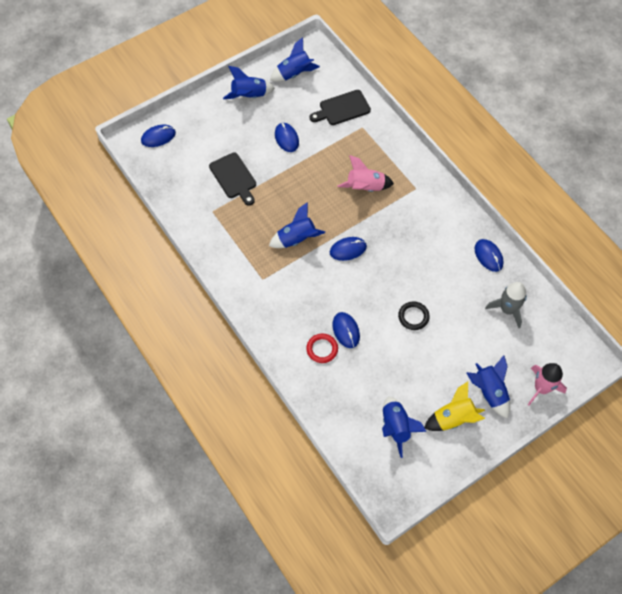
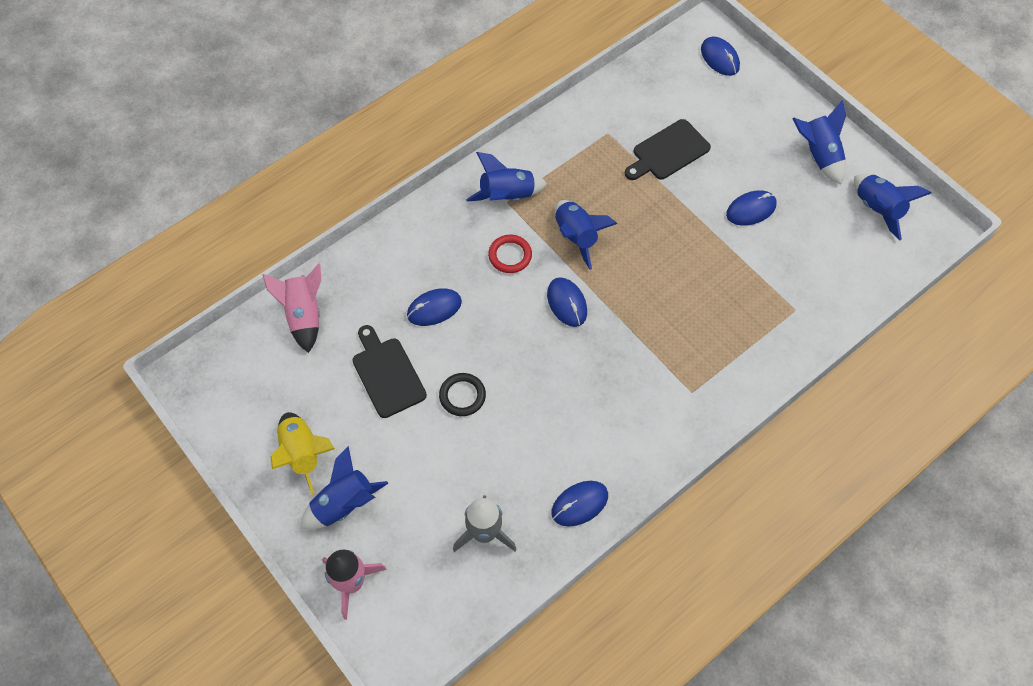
camera: 85 degrees right, 0 degrees up
(322, 349) = (404, 281): red ring -> red ring (510, 255)
(342, 108) = (825, 279): black cutting board -> black cutting board (387, 374)
(365, 188) = (680, 320): pink rocket -> pink rocket (304, 315)
(396, 427) = (289, 379): blue rocket -> blue rocket (507, 196)

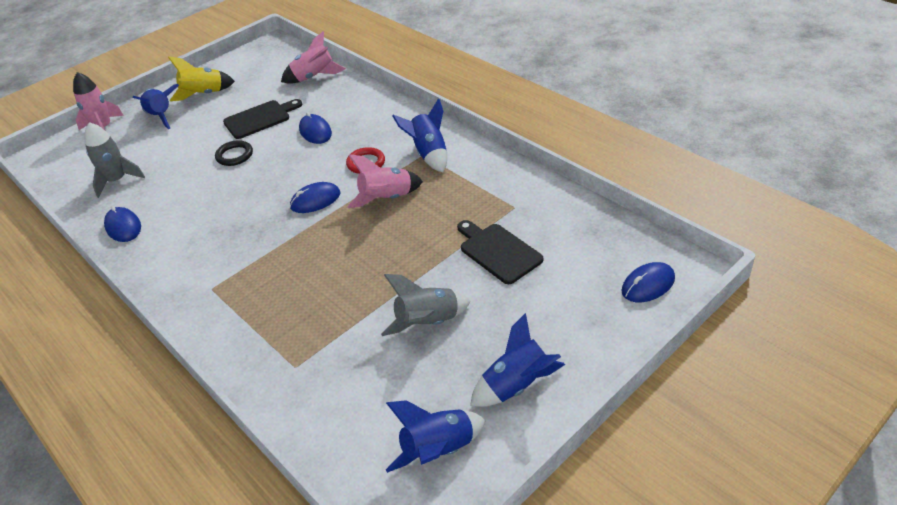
camera: 90 degrees right, 20 degrees down
(576, 237) = (386, 199): blue rocket -> pink rocket
(751, 209) = (428, 323): blue mouse -> grey rocket

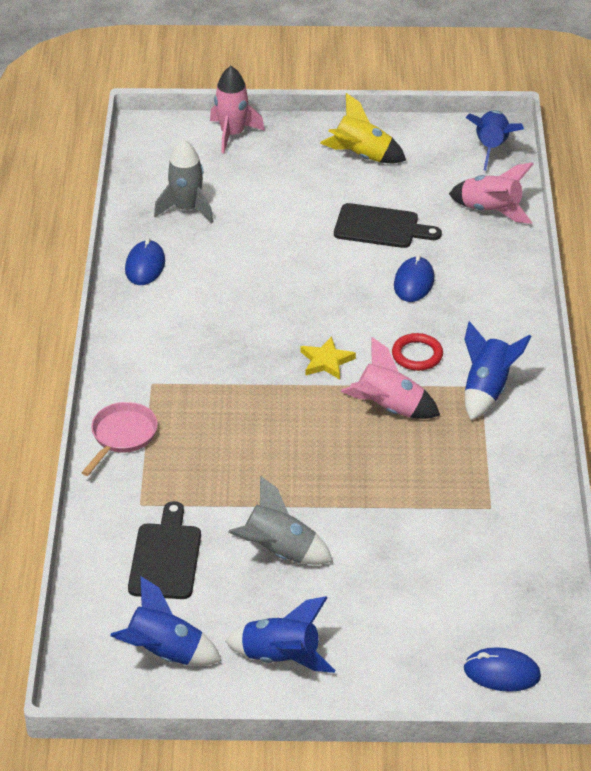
camera: 40 degrees right, 0 degrees up
(161, 116) = (296, 157): blue rocket -> blue rocket (492, 148)
(228, 335) = (122, 436): none -> pink pan
(234, 155) = (312, 255): black ring -> none
(315, 200) = (326, 361): blue mouse -> yellow star
(498, 251) = (417, 537): black cutting board -> black cutting board (165, 557)

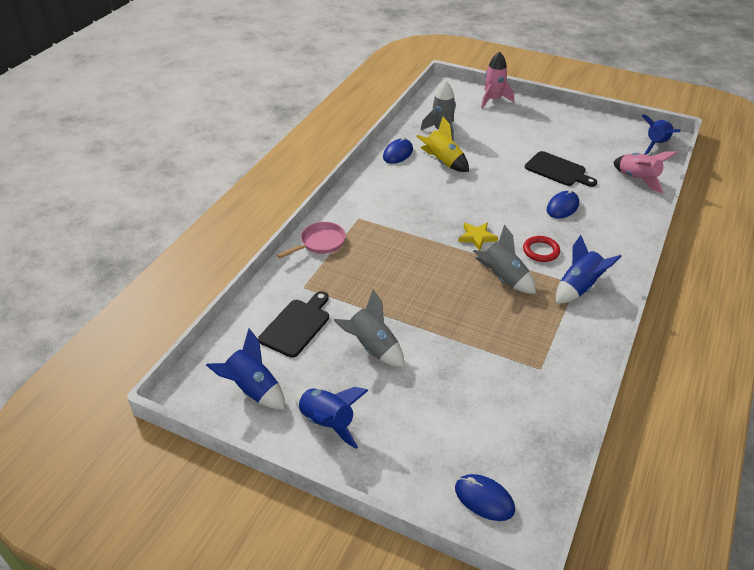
camera: 25 degrees right, 0 degrees up
(361, 156) = (567, 129): yellow rocket -> yellow rocket (442, 162)
(389, 408) = (502, 278): pink rocket -> grey rocket

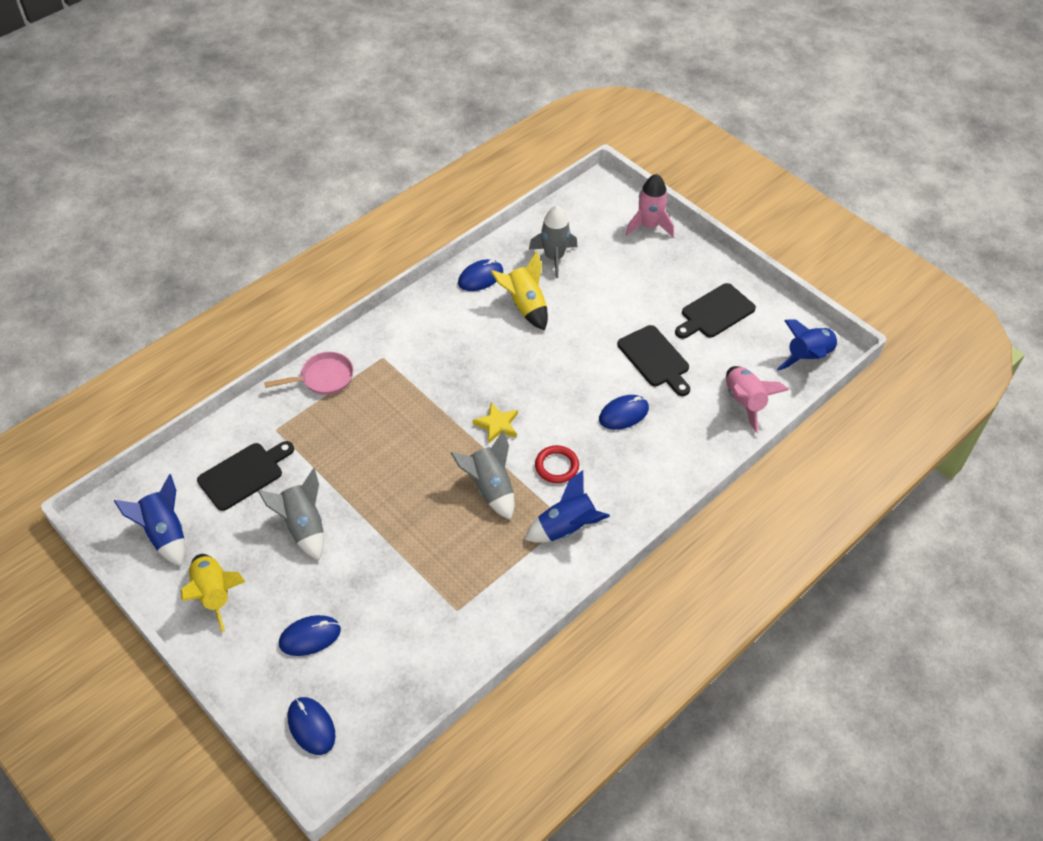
camera: 20 degrees right, 10 degrees up
(328, 422) = (214, 594): blue rocket -> yellow rocket
(434, 428) = (310, 637): none -> blue mouse
(575, 135) = (715, 312): none -> black cutting board

